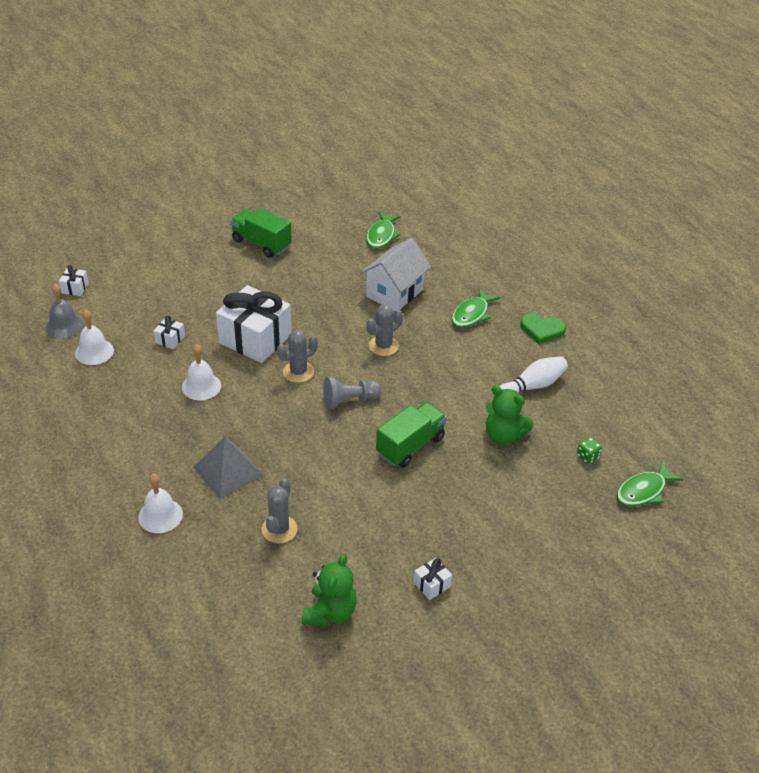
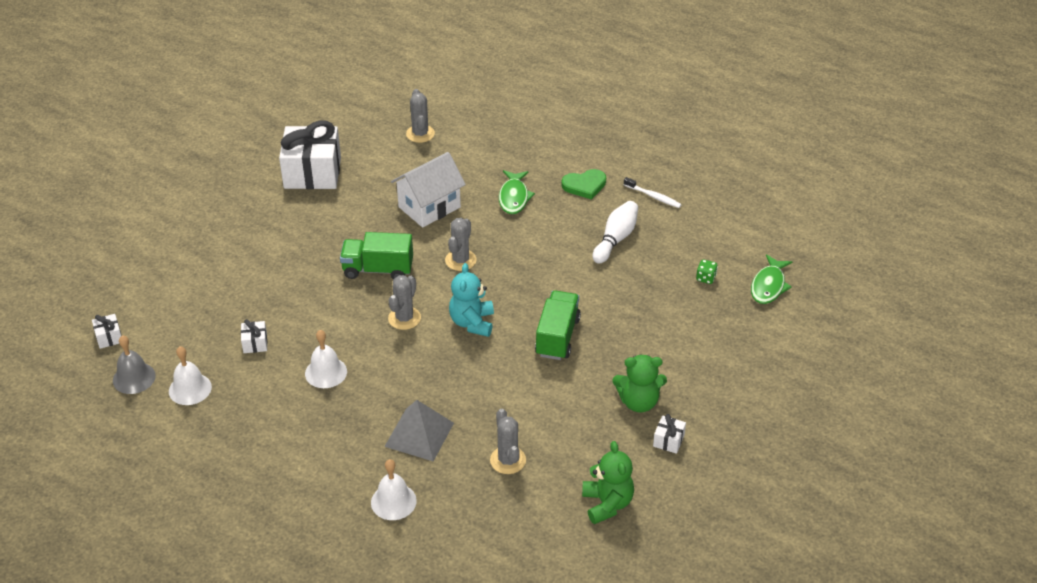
camera: 30 degrees left, 0 degrees up
(255, 339) = (337, 306): white gift -> white gift (312, 173)
(261, 243) = (261, 213): green truck -> green truck (378, 269)
(349, 400) = (472, 323): grey pawn -> turquoise teddy bear
(381, 235) = (370, 157): green fish -> none
(394, 293) = (429, 207): white house -> white house turned 45 degrees clockwise
(437, 233) = (420, 134): none -> grey cactus
(503, 435) = (626, 292): green teddy bear -> green teddy bear (638, 402)
(597, 365) = (653, 196): none -> white toothbrush

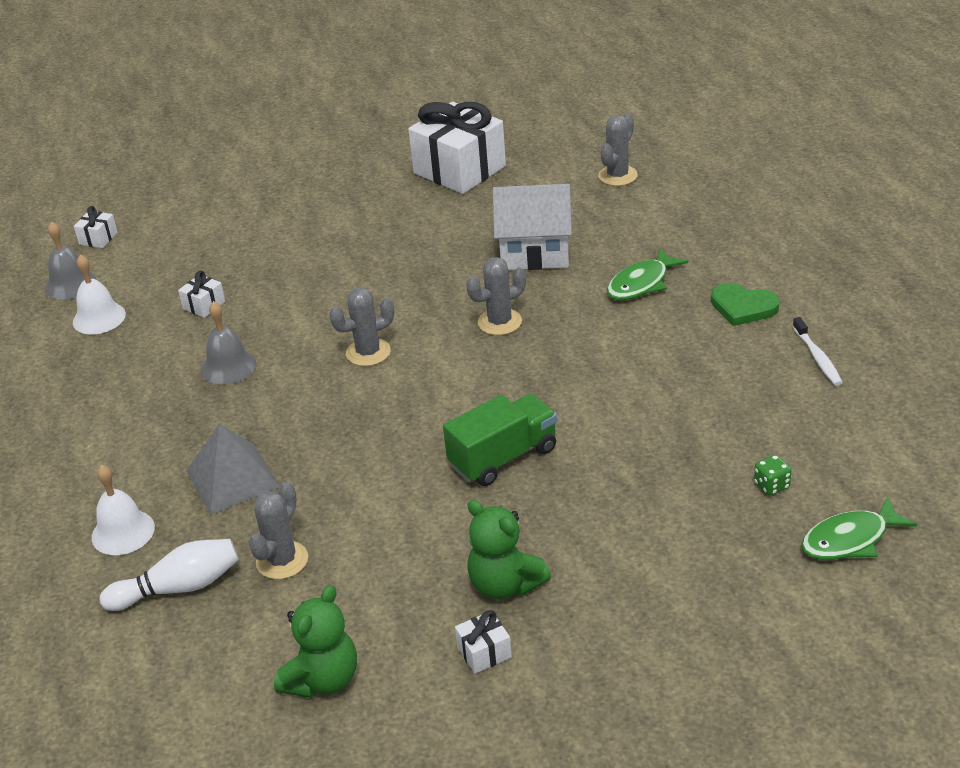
camera: 45 degrees right, 5 degrees down
(326, 372) = (228, 366): white bell -> grey bell
(378, 269) = (404, 291): green truck -> none
(472, 323) = (430, 393): turquoise teddy bear -> none
(615, 239) = (708, 383): white bowling pin -> white bowling pin (179, 587)

